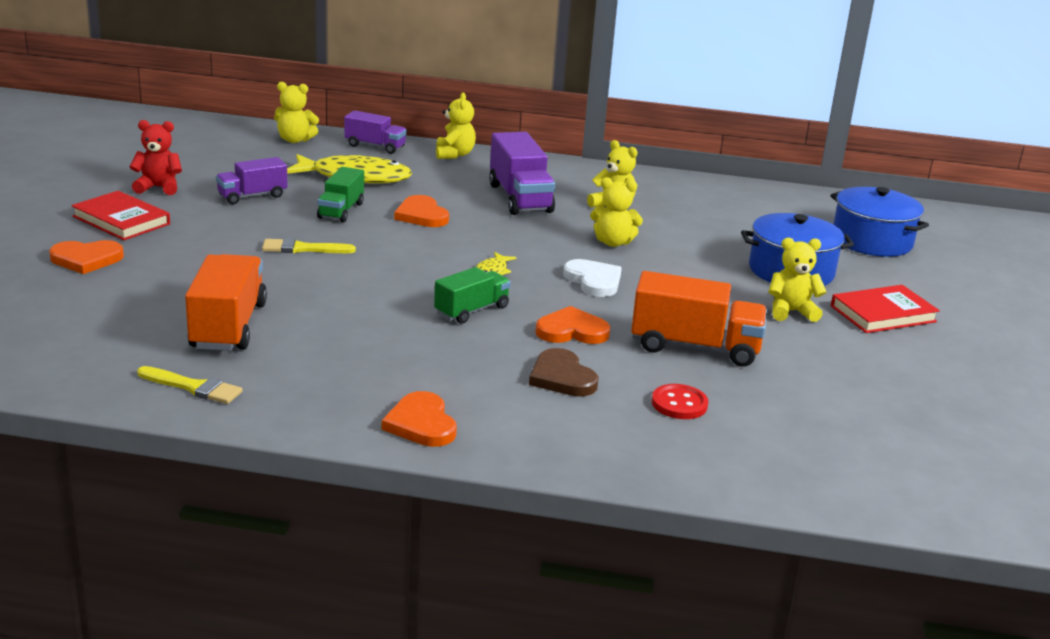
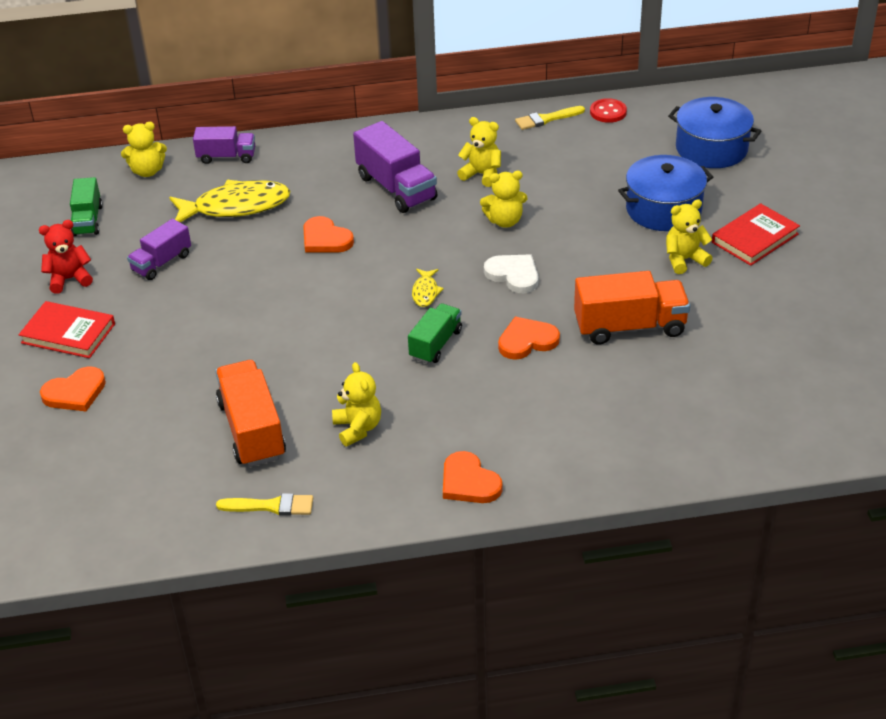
camera: 15 degrees left, 15 degrees up
(303, 249) = (251, 316): yellow brush -> yellow brush (546, 119)
(341, 211) = (252, 256): green truck -> green truck (88, 220)
(454, 154) = (305, 145): yellow teddy bear -> yellow teddy bear (358, 428)
(562, 377) = (546, 395): brown heart -> none
(679, 404) = (647, 393): red button -> red button (608, 112)

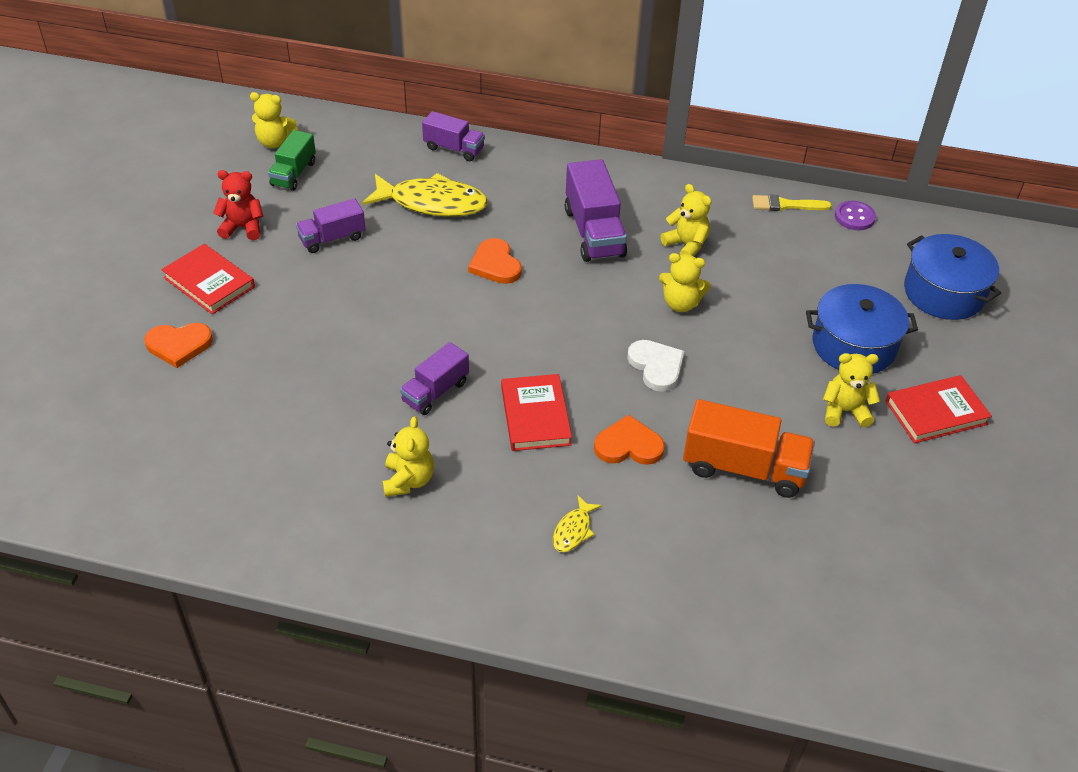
camera: 20 degrees right, 5 degrees up
(147, 171) = (374, 141): yellow teddy bear -> yellow teddy bear (275, 142)
(252, 430) = (310, 444): orange truck -> none
(271, 506) = (279, 534): yellow brush -> none
(337, 354) = (435, 392): none -> purple truck
(425, 292) = (558, 355): yellow fish -> yellow fish (573, 530)
(435, 344) = (535, 416): green truck -> red book
(469, 482) = (481, 583): orange heart -> none
(608, 112) = (854, 217): red button -> purple button

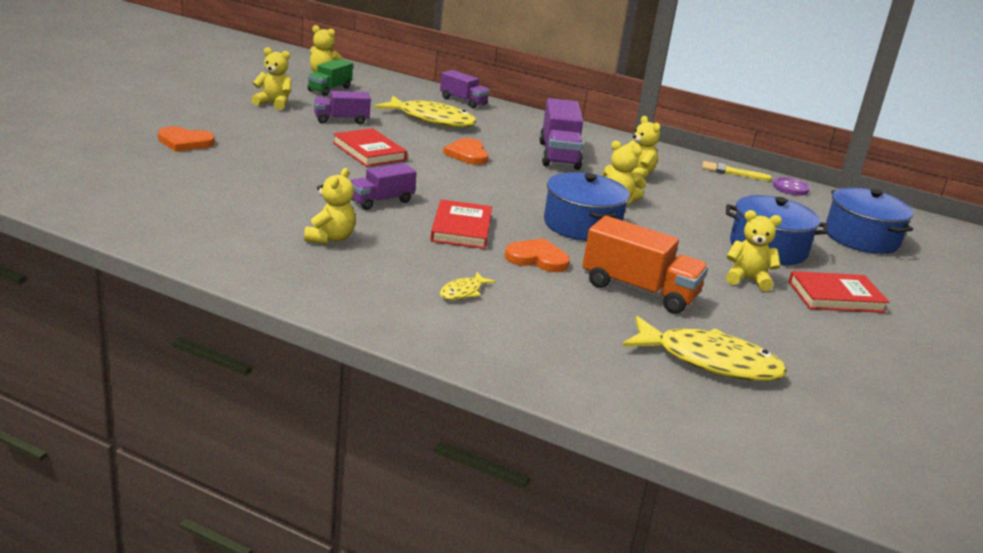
camera: 10 degrees right, 20 degrees down
(209, 282) = (229, 121): red book -> red book (369, 151)
(243, 227) = (273, 103): red teddy bear -> yellow teddy bear
(656, 366) = (582, 225): white heart -> blue pot
(838, 565) = (709, 361): none -> yellow fish

